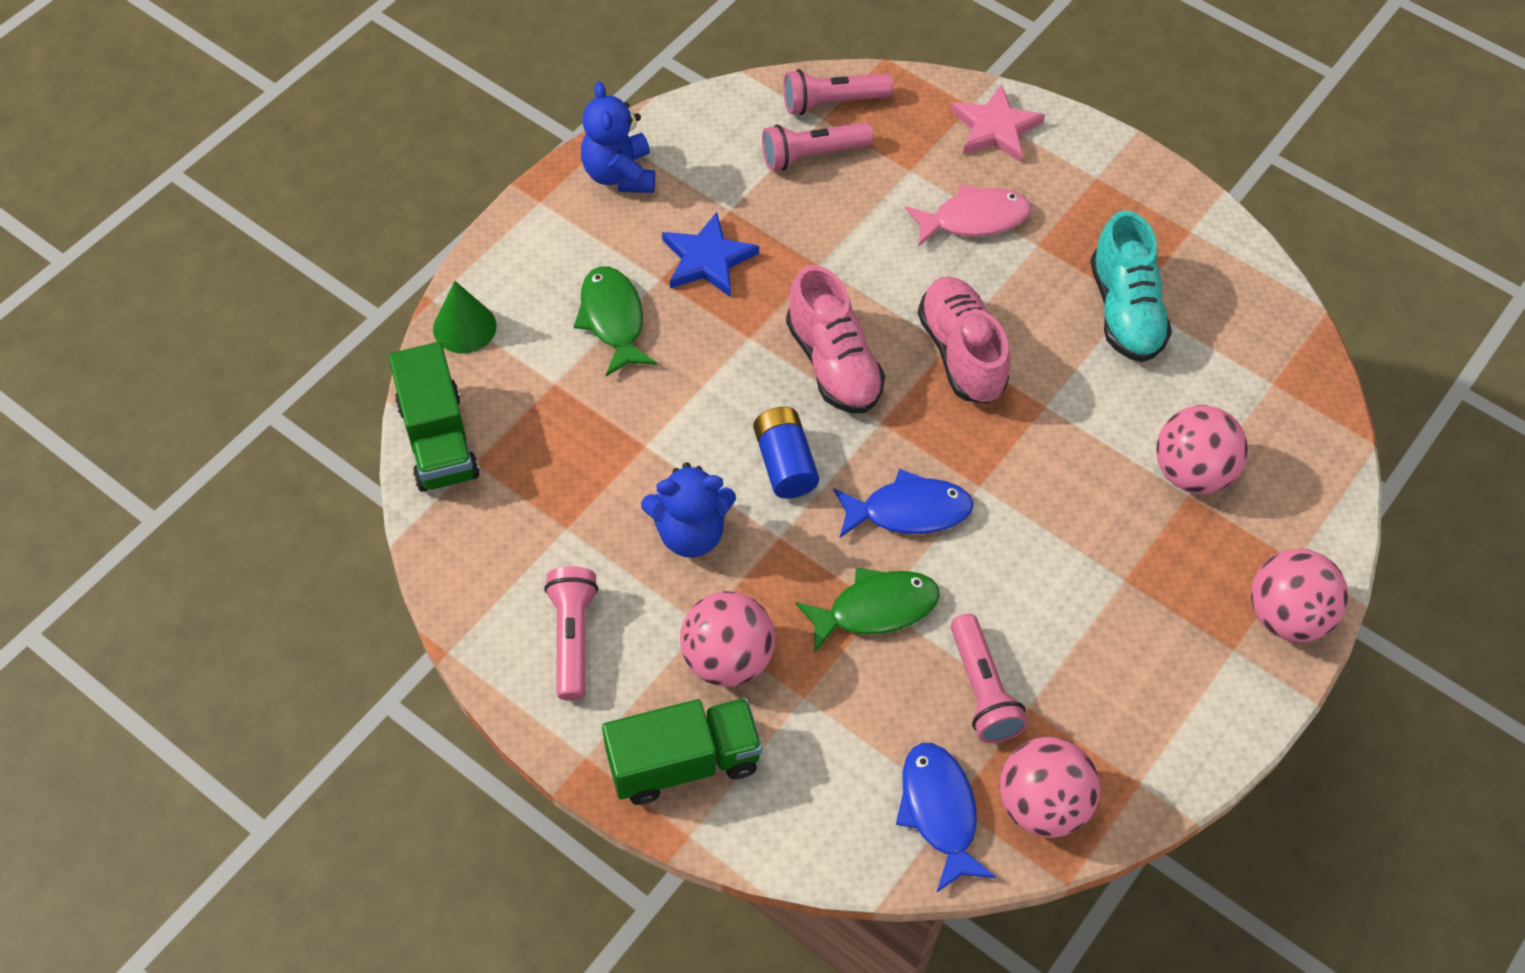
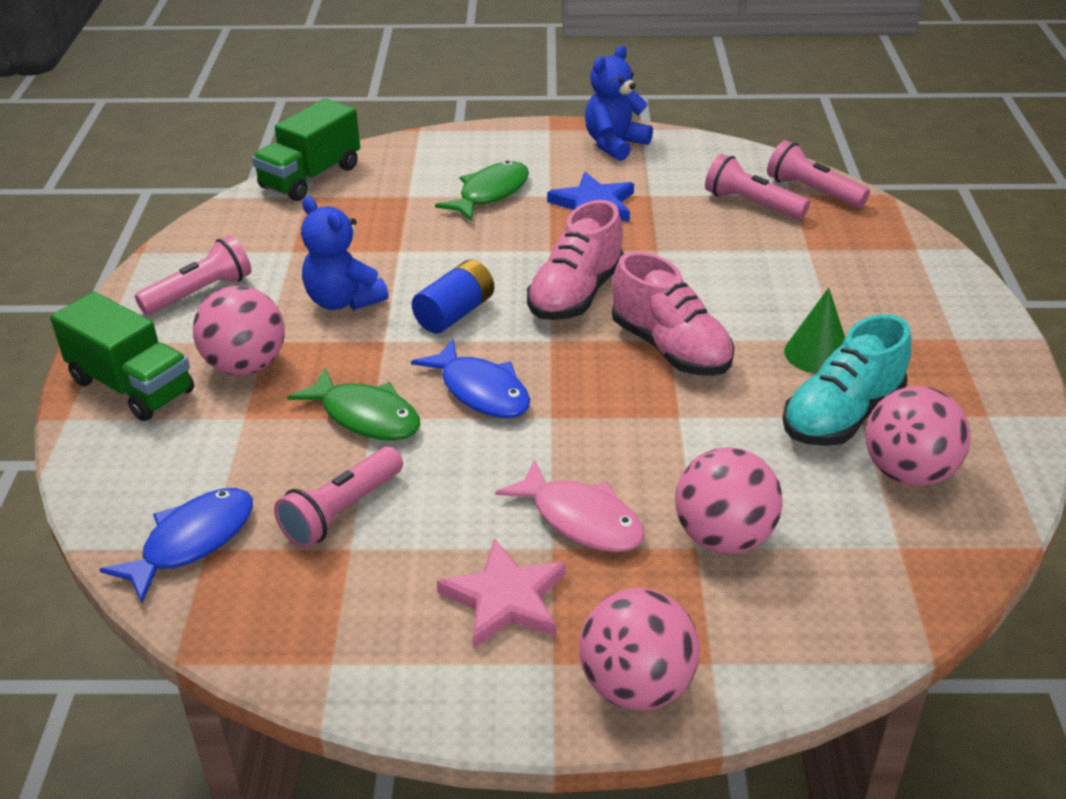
camera: 55 degrees right, 20 degrees down
(464, 327) = (412, 148): green cone -> green cone (817, 353)
(961, 353) = (670, 349): pink shoe -> pink shoe turned 105 degrees clockwise
(974, 219) = (810, 297): pink fish -> pink fish (581, 519)
(995, 128) = (915, 268): pink star -> pink star (505, 599)
(1041, 804) = (251, 603): pink ball -> pink ball (908, 472)

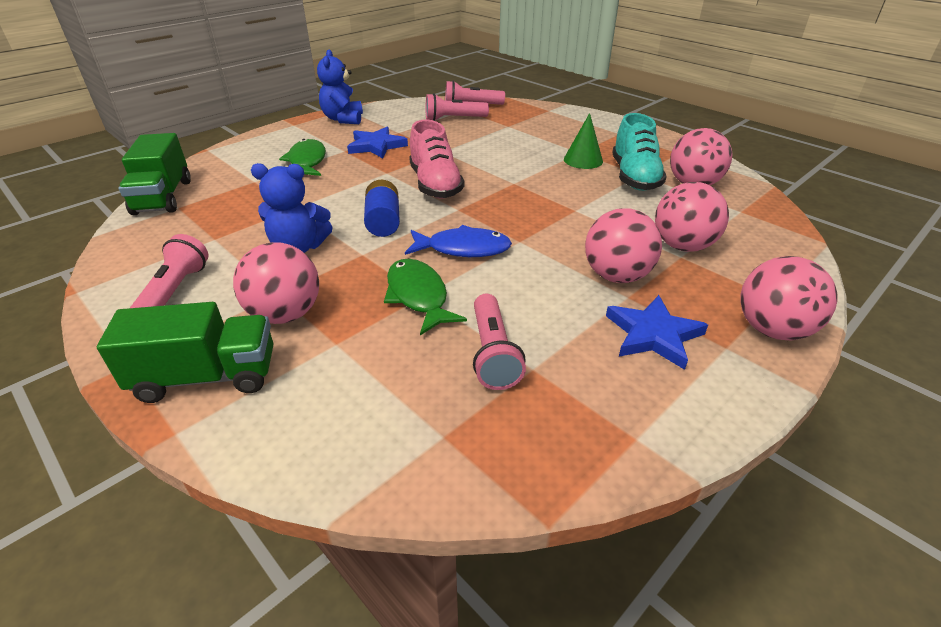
camera: 45 degrees left, 0 degrees up
(192, 542) = (426, 440): blue fish -> none
(365, 416) = (418, 296): green fish -> green fish turned 105 degrees counterclockwise
(505, 599) = (653, 335): pink star -> blue star
(581, 519) = (616, 276): pink fish -> pink ball
(670, 349) = (521, 186): pink shoe -> none

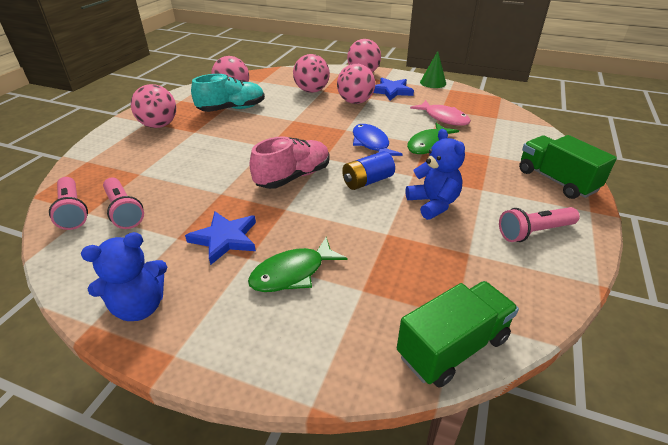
camera: 115 degrees left, 0 degrees up
(285, 314) = (492, 178): pink ball -> pink ball (159, 125)
(492, 353) = (444, 118): pink flashlight -> pink fish
(583, 160) = (210, 128): green cone -> green cone (433, 83)

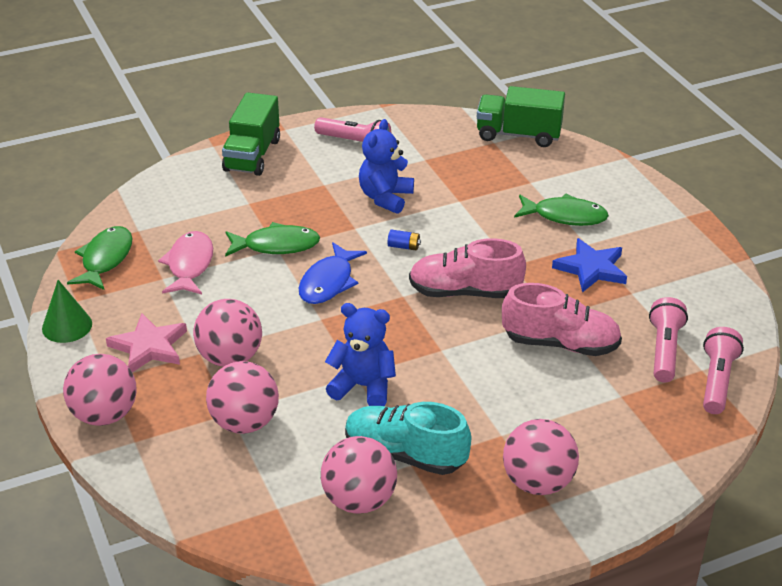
camera: 135 degrees left, 0 degrees up
(140, 306) = (693, 255): blue teddy bear -> blue teddy bear (363, 386)
(201, 180) = (560, 344): none -> pink shoe
(367, 181) = (403, 246): blue battery -> blue battery, size x0.53
(391, 91) = (149, 347): blue star -> pink star
(478, 103) = (105, 259): none -> green fish

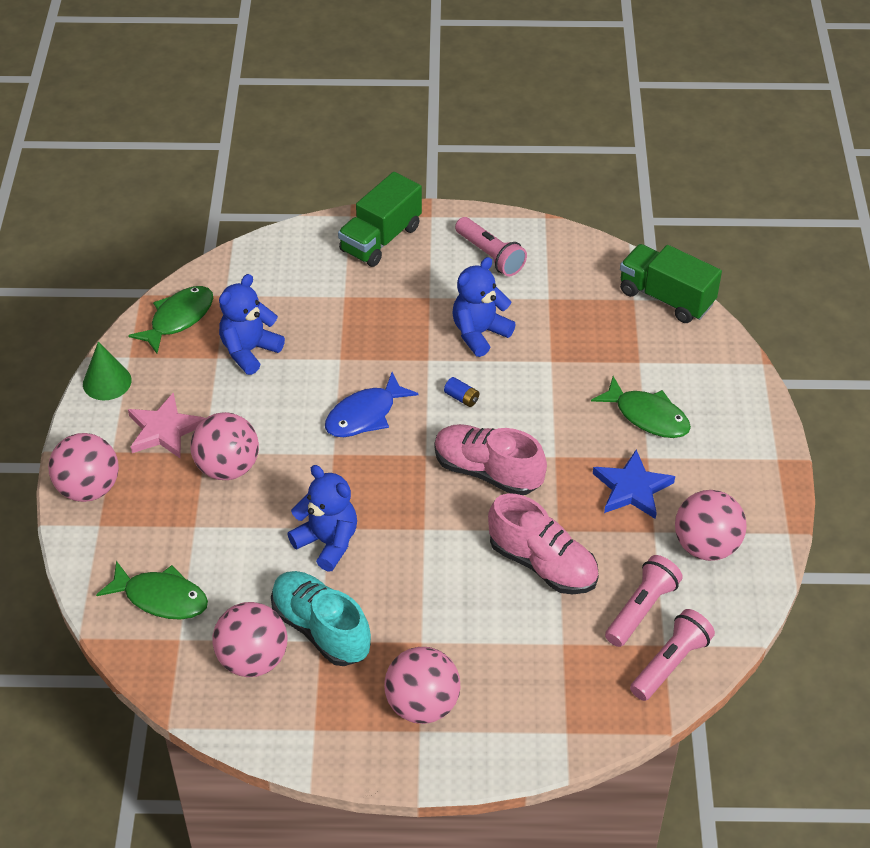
camera: 25 degrees right, 10 degrees up
(189, 265) = (249, 351): pink fish -> blue teddy bear
(244, 423) = (201, 541): pink ball -> pink ball (706, 546)
(276, 245) = (341, 355): green fish -> green fish (161, 598)

